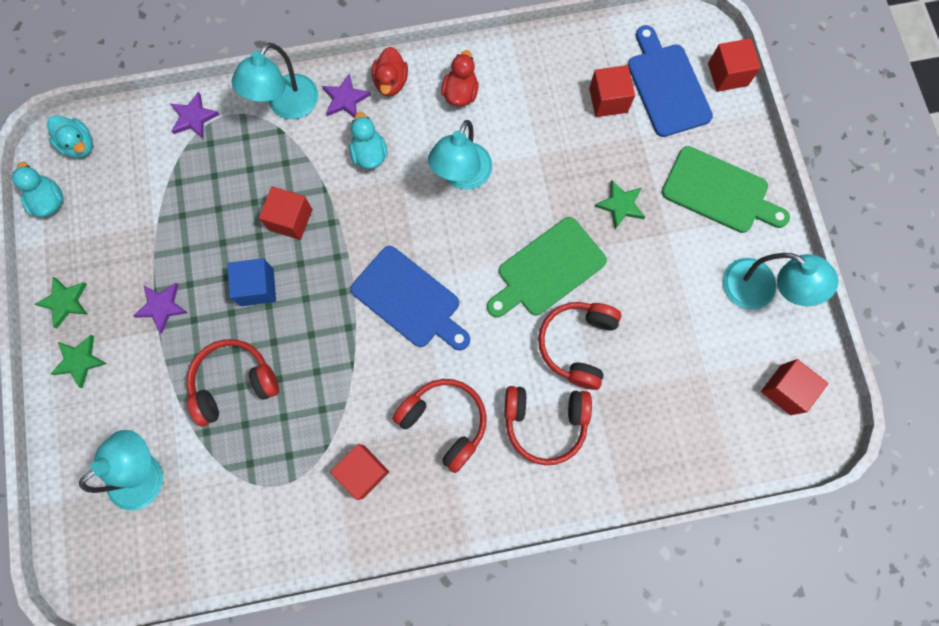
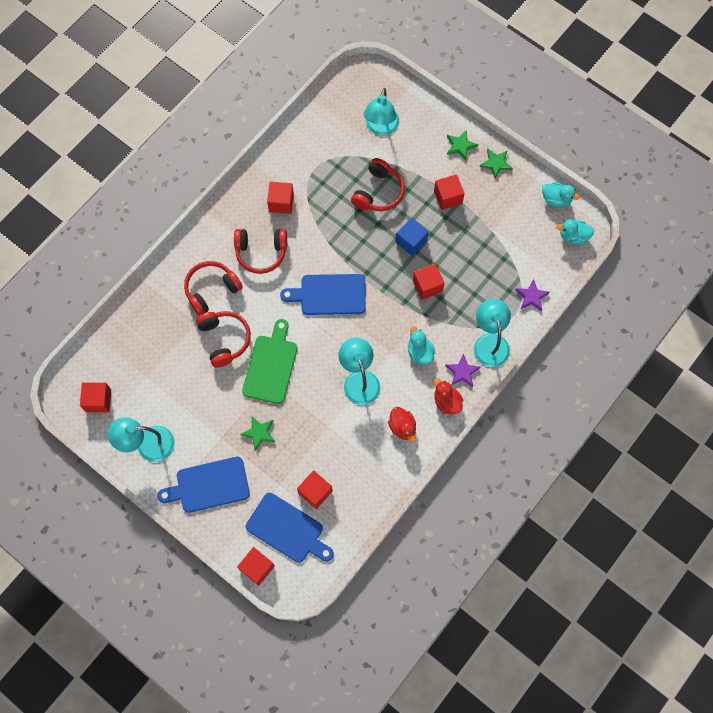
camera: 140 degrees right, 5 degrees down
(162, 306) = (448, 197): purple star -> red cube
(369, 154) = (420, 352): turquoise duck -> turquoise duck turned 150 degrees counterclockwise
(719, 192) = (209, 485): green cutting board -> blue cutting board

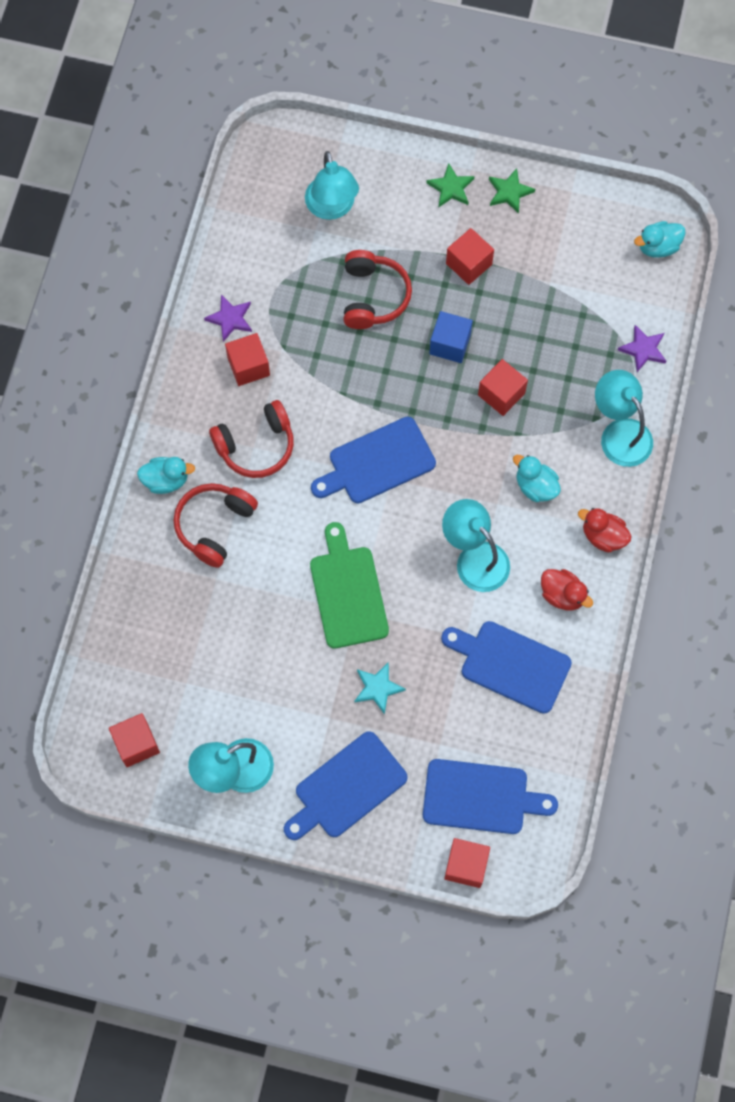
camera: 25 degrees left, 0 degrees up
(224, 339) = (267, 585): red headphones -> none
(259, 433) = (377, 688): green star -> turquoise star
(315, 492) = (491, 731): red cube -> none
(348, 456) = (510, 665): none -> blue cutting board
(462, 372) = (603, 488): purple star -> purple star (230, 319)
(556, 199) = (611, 207): turquoise duck -> turquoise duck (166, 480)

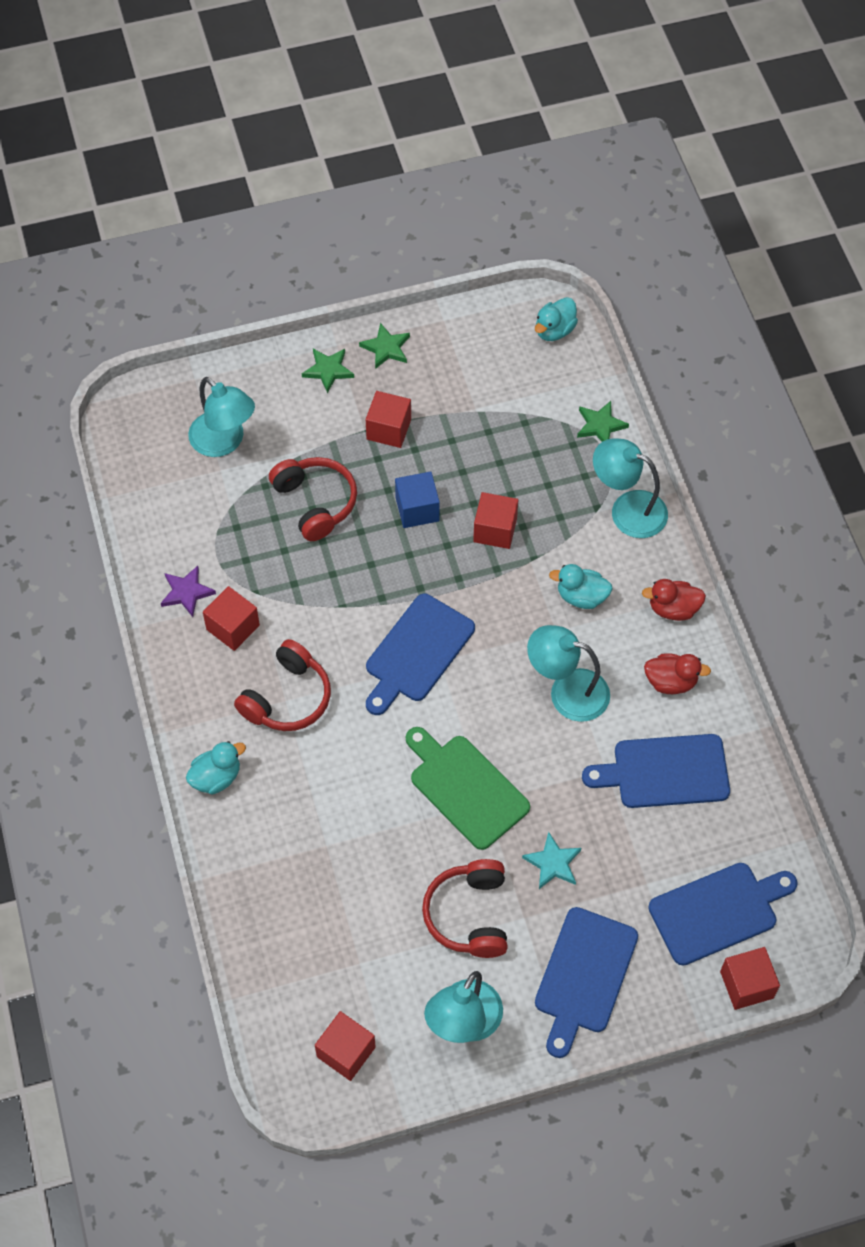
camera: 30 degrees left, 10 degrees down
(214, 526) = (293, 795): red headphones -> red headphones (469, 915)
(643, 349) = (600, 425): purple star -> green star

